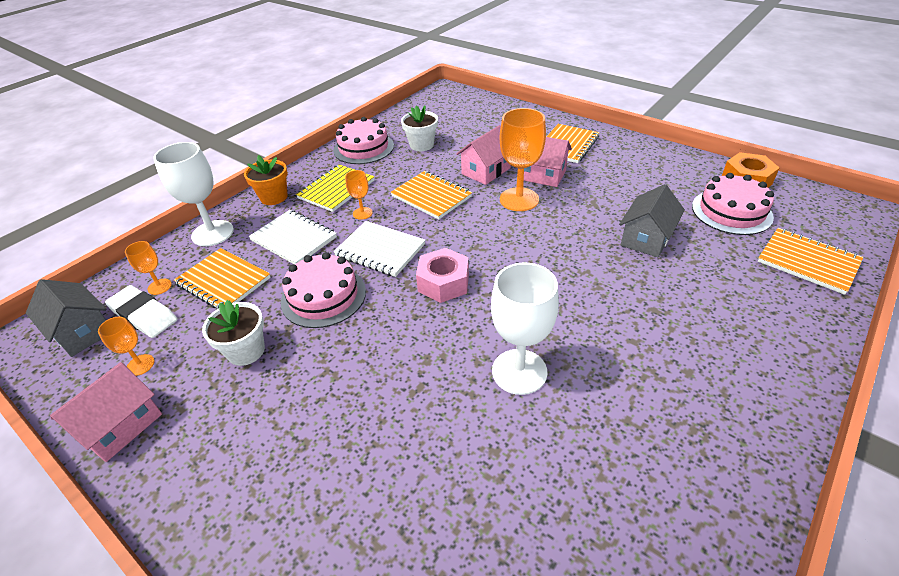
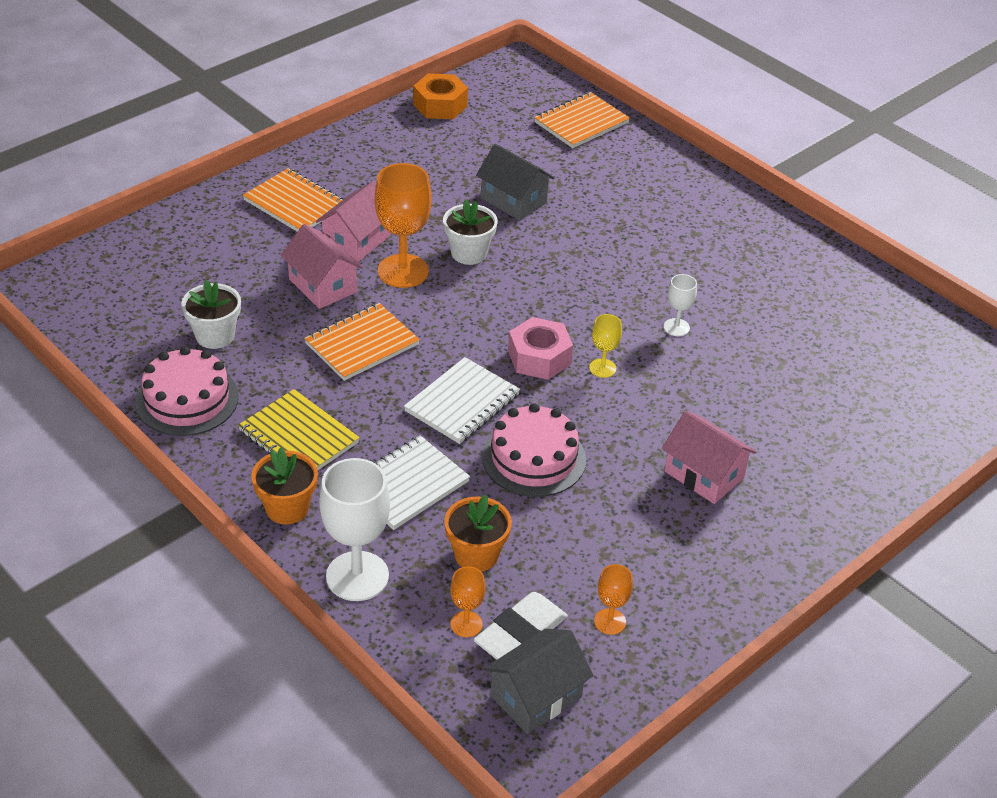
camera: 85 degrees left, 0 degrees up
(121, 425) = (695, 624): pink house -> pink house (704, 475)
(223, 281) = (476, 555): orange notebook -> orange flower pot
(246, 351) = (608, 525): white flower pot -> white flower pot (469, 253)
(362, 213) = (373, 413): orange goblet -> none
(441, 323) = (602, 368): none -> yellow goblet
(519, 371) = (676, 327): white goblet -> white goblet, size x0.50
(731, 211) = (490, 134): pink cake -> none

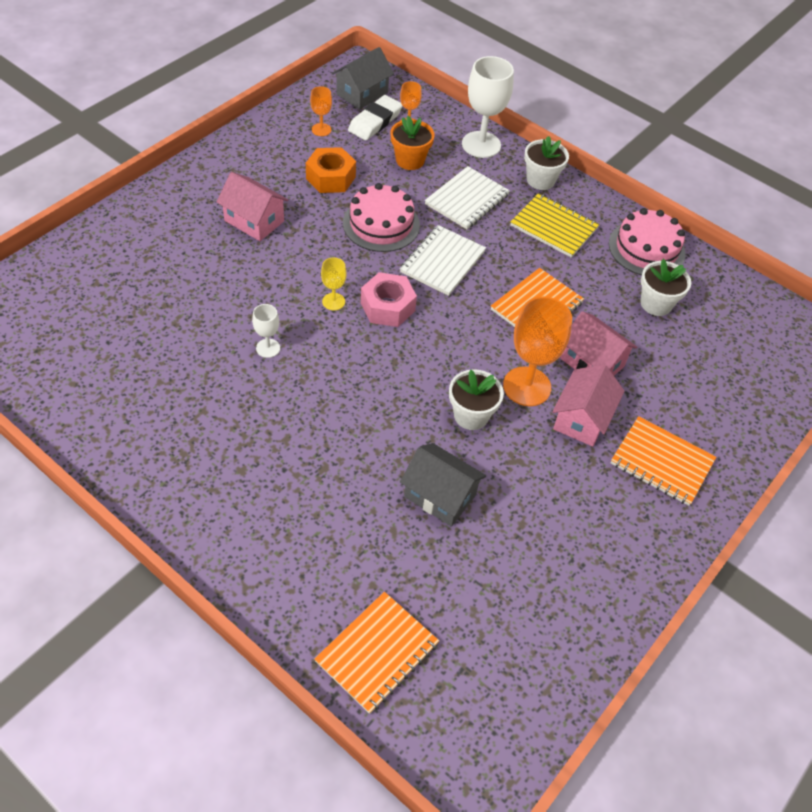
camera: 170 degrees right, 10 degrees up
(287, 508) = (540, 180): orange flower pot -> white flower pot
(440, 105) = (563, 663): orange nut -> orange nut (330, 178)

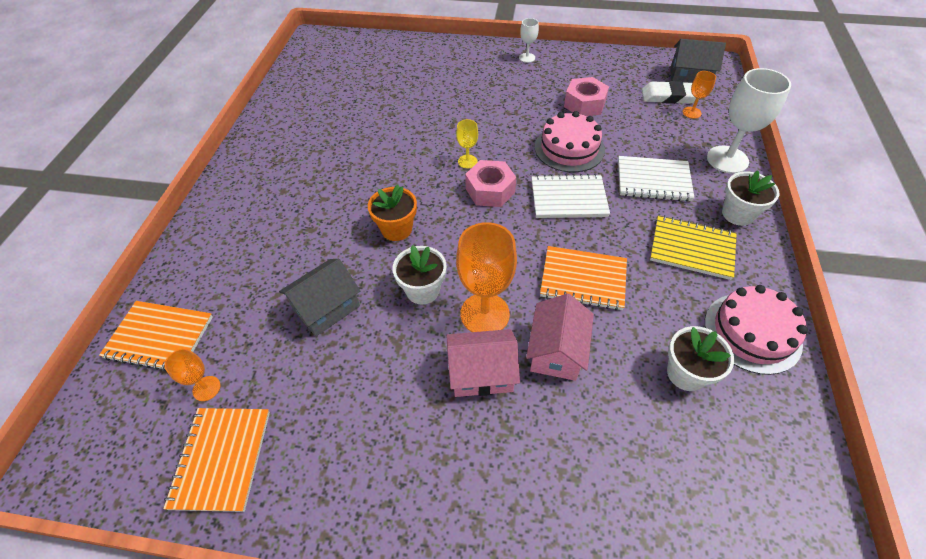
camera: 65 degrees right, 0 degrees up
(254, 221) = (502, 93): pink house -> none
(268, 348) = (396, 152): white goblet -> white goblet (527, 58)
(321, 129) = (625, 78): orange goblet -> orange goblet (206, 388)
(330, 178) = (584, 104): orange nut -> pink nut
(410, 160) = (654, 131): orange flower pot -> orange flower pot (396, 229)
(440, 496) = (326, 308): grey house -> grey house turned 45 degrees clockwise
(554, 227) = (692, 248): yellow notebook -> yellow notebook turned 75 degrees counterclockwise
(661, 462) = (479, 470): orange notebook -> orange notebook (221, 459)

